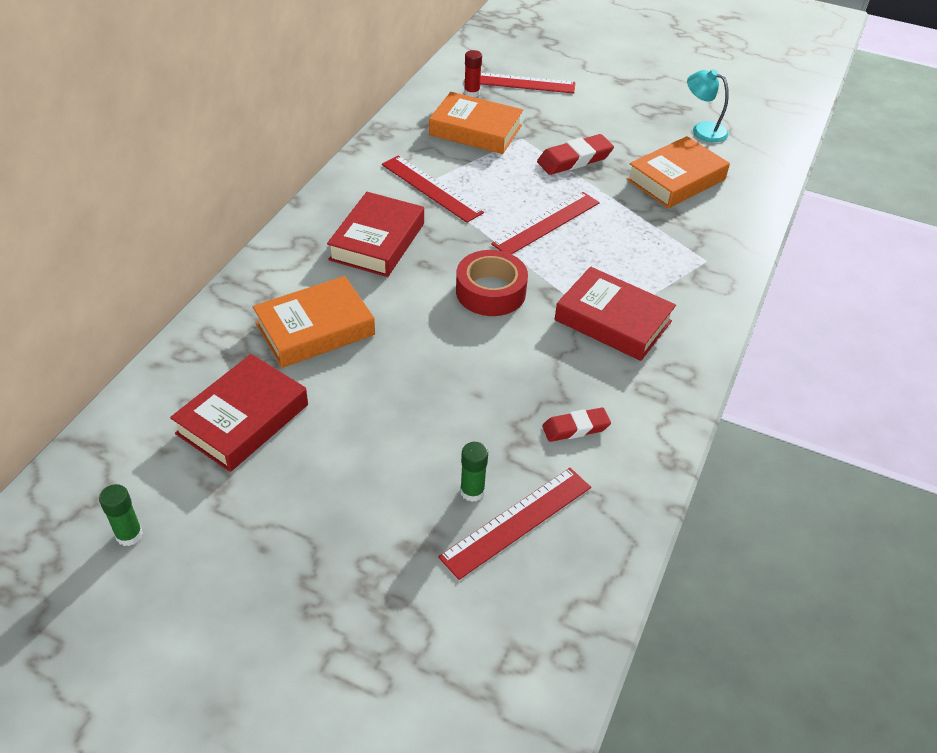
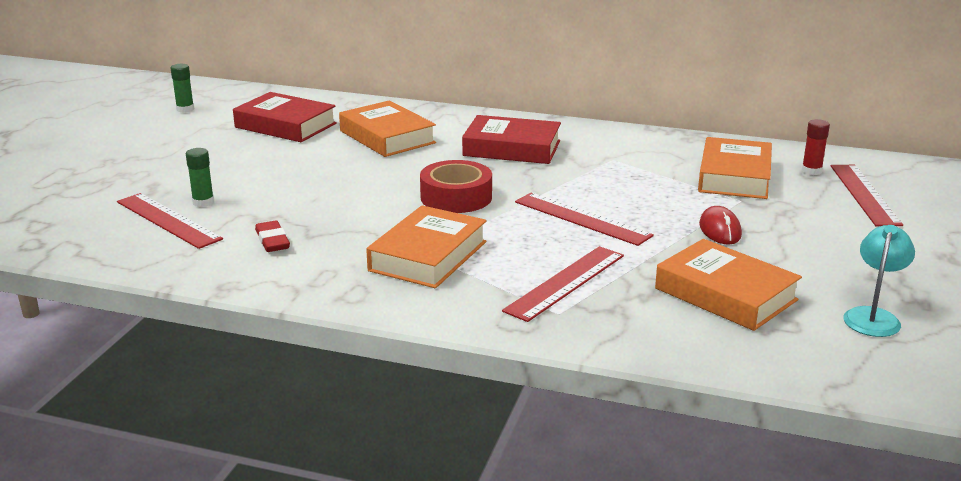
camera: 85 degrees right, 20 degrees down
(431, 188) = (609, 163): red ruler -> red ruler (565, 282)
(574, 159) = (720, 230): red eraser -> red mouse
(613, 320) = (428, 256): red book -> orange book

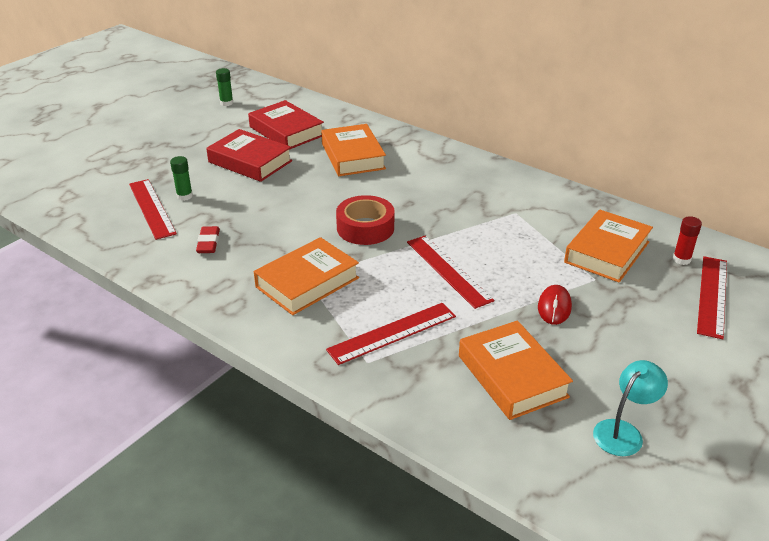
camera: 20 degrees right, 10 degrees up
(512, 148) = (441, 185): red book -> red book (250, 161)

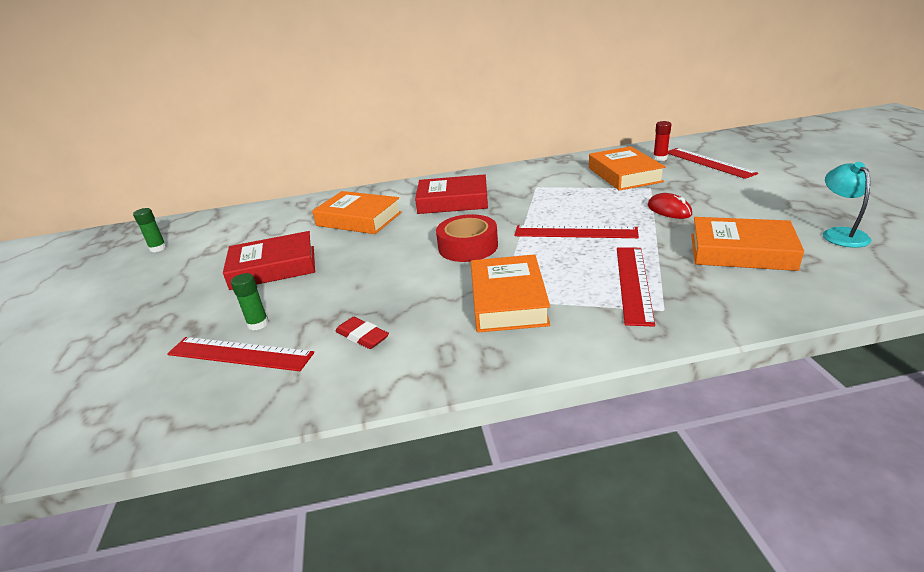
camera: 45 degrees left, 5 degrees down
(286, 131) = (264, 235): red book -> red book (453, 201)

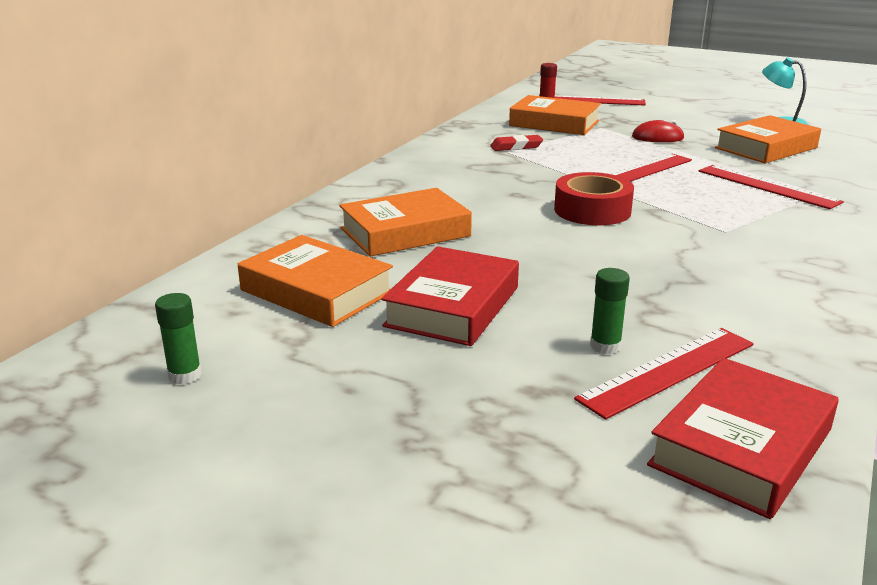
camera: 55 degrees left, 5 degrees down
(362, 336) = (717, 300): red eraser -> red eraser (516, 147)
(453, 201) = (462, 185): red book -> red book (741, 447)
(508, 300) = (733, 228): orange book -> orange book (316, 291)

